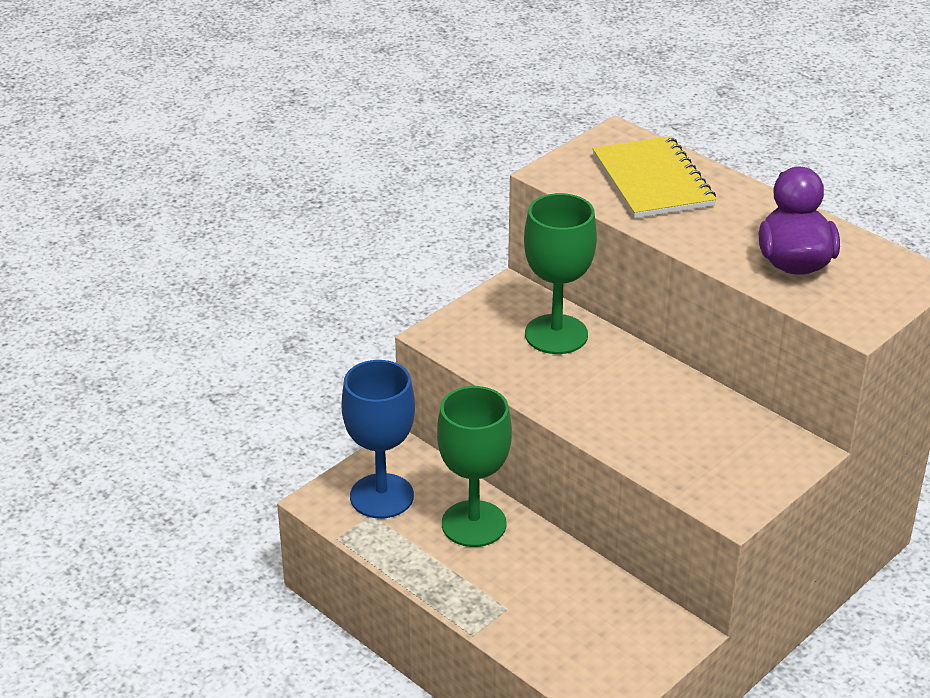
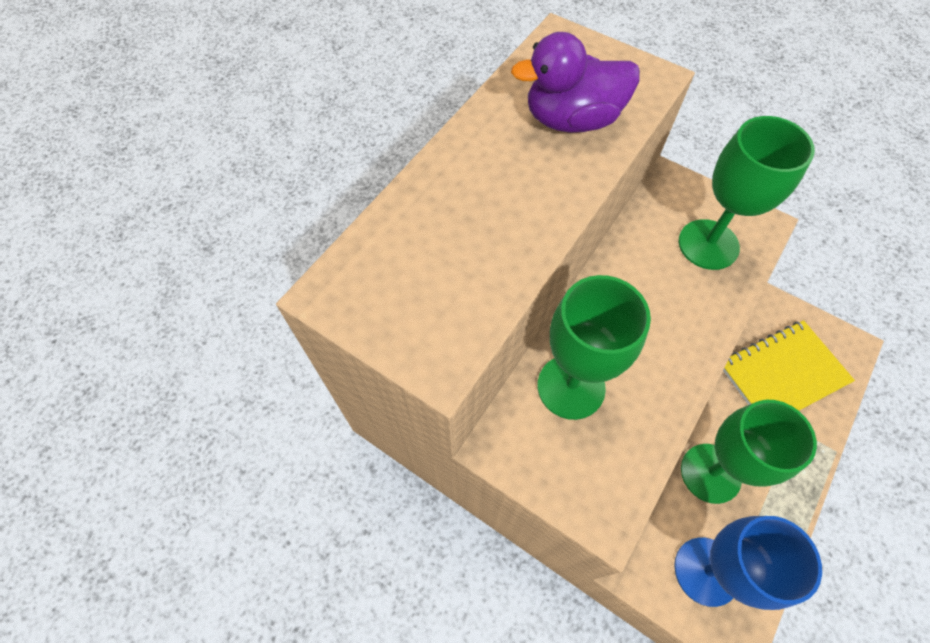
camera: 100 degrees left, 25 degrees up
(653, 181) = (440, 247): yellow notebook -> yellow notebook (782, 373)
(707, 457) = (708, 244): none -> green goblet

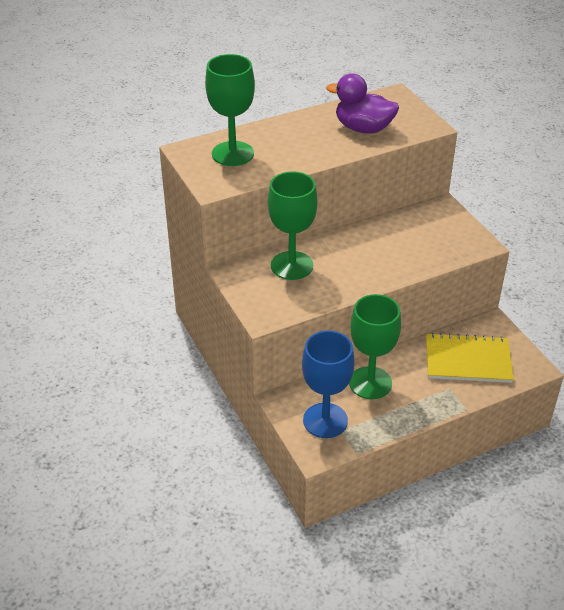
camera: 30 degrees right, 20 degrees down
(708, 244) = (435, 240): green goblet -> green goblet (232, 154)

